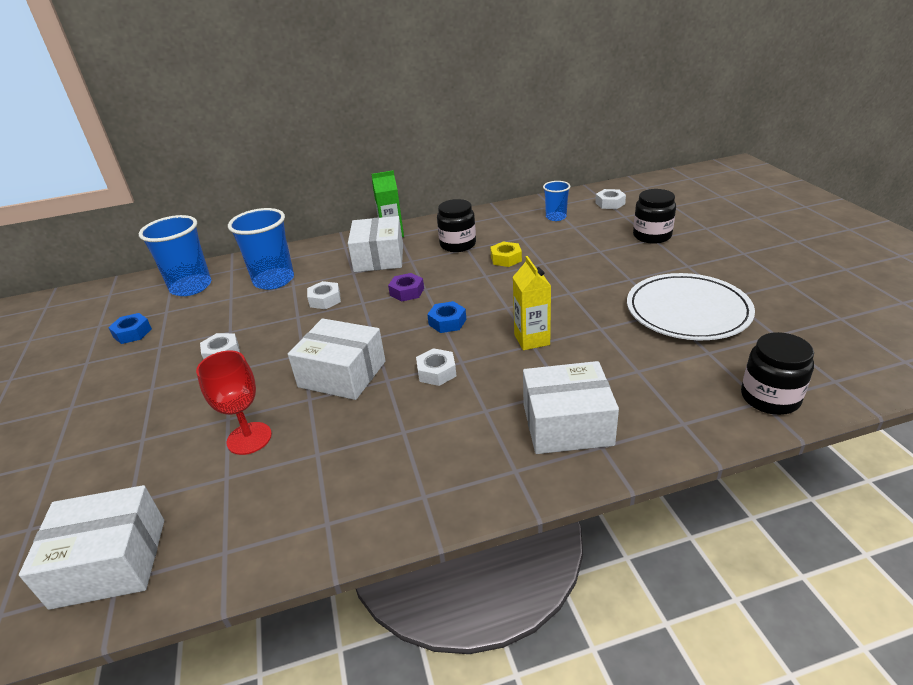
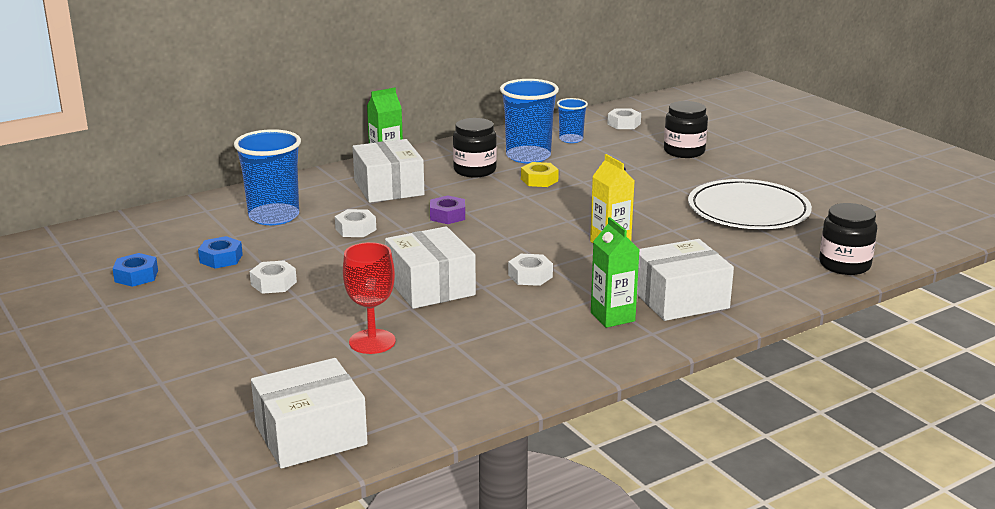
camera: 20 degrees left, 10 degrees down
(191, 287) = (168, 230): blue cup -> blue cup (528, 156)
(342, 374) = (430, 286): white box -> white box turned 60 degrees clockwise
(447, 322) = (512, 237): blue nut -> blue nut (221, 258)
(486, 440) = (612, 317): none -> green carton

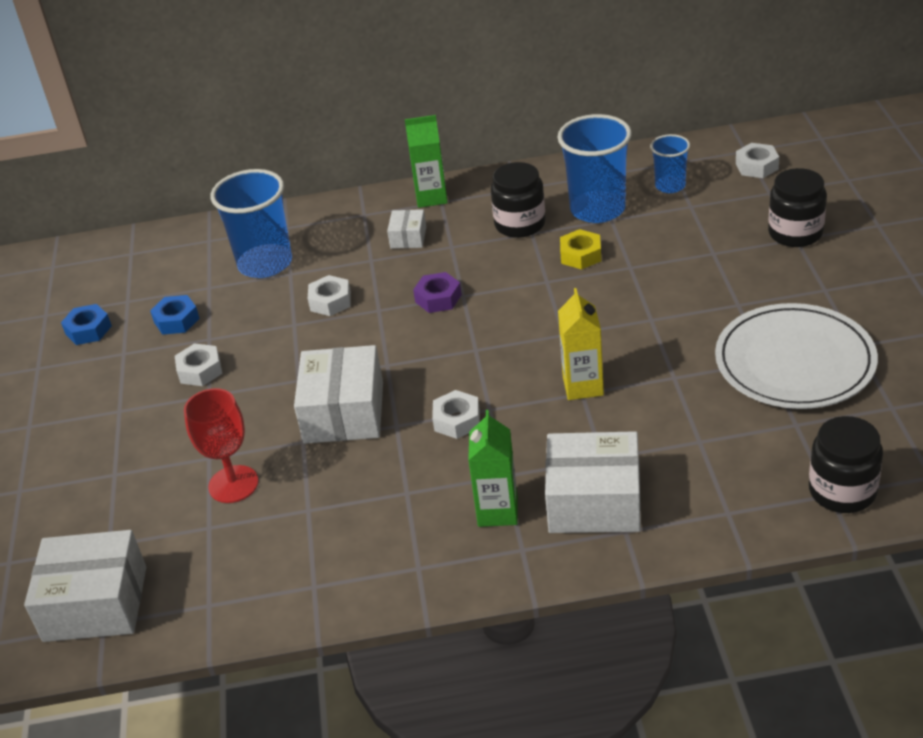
camera: 30 degrees right, 15 degrees up
(389, 188) = (408, 238): white box -> white box, size x0.50

